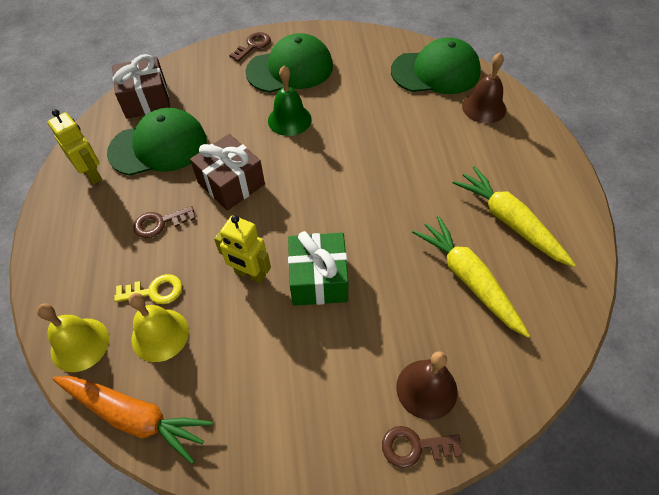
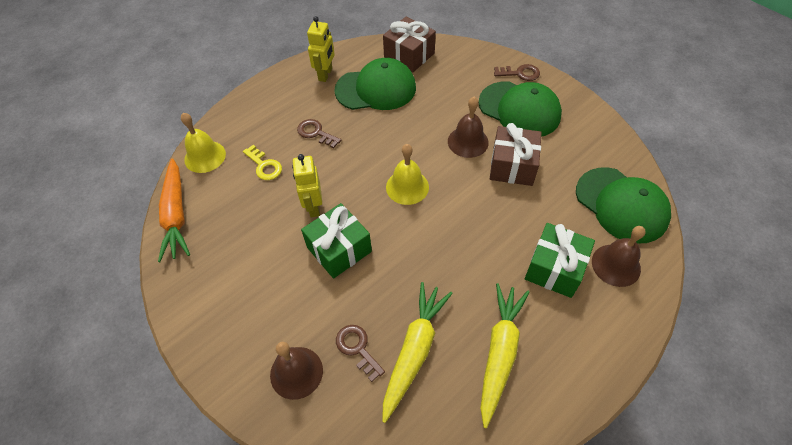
camera: 55 degrees right, 0 degrees up
(158, 146) = (376, 89): green cap -> green cap turned 45 degrees counterclockwise
(160, 335) = (236, 190): yellow bell -> yellow bell (407, 187)
(231, 183) = (379, 147): brown gift -> brown gift (512, 166)
(289, 119) = (468, 142): green bell -> brown bell
(414, 446) = (246, 389): brown key -> brown key (357, 348)
(460, 143) = (554, 268): none -> green gift

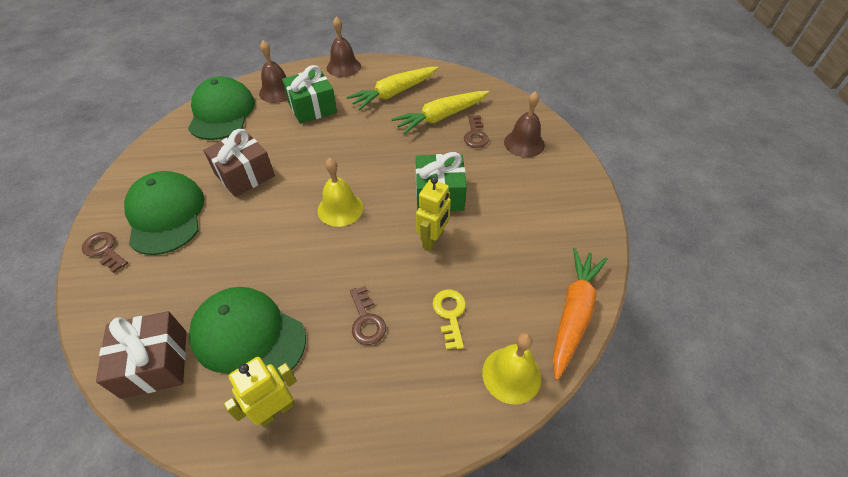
camera: 145 degrees left, 5 degrees down
(468, 142) = (246, 215): brown bell -> brown bell (343, 67)

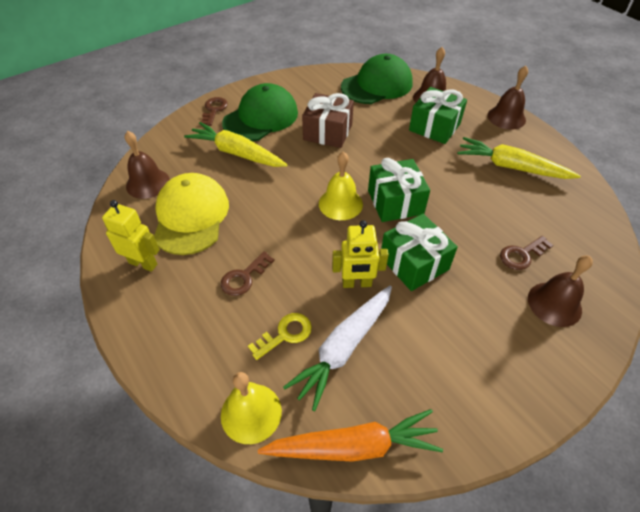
camera: 60 degrees right, 0 degrees up
(155, 363) = (148, 183): brown gift -> brown bell
(248, 337) = (191, 216): green cap -> yellow cap
(370, 173) = (395, 202): none -> green gift
(441, 117) = (517, 216): yellow carrot -> yellow carrot (236, 153)
(488, 279) = (343, 348): none -> white carrot

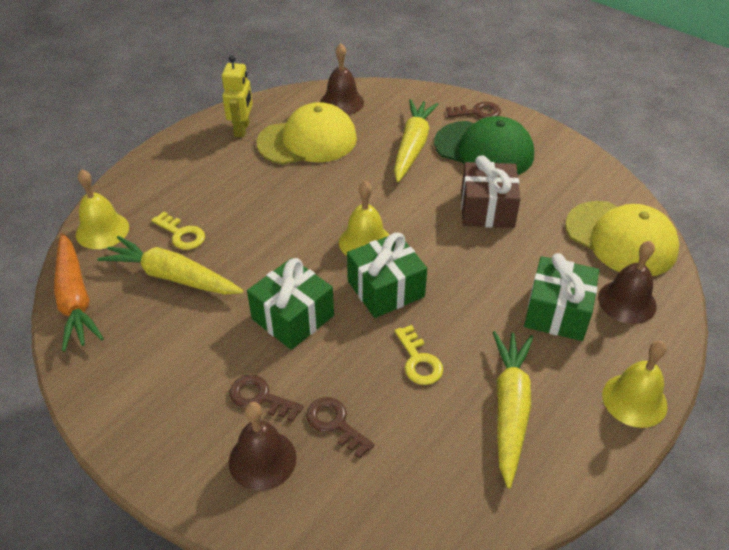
camera: 75 degrees right, 5 degrees down
(244, 277) = (241, 193): brown key -> brown key (260, 397)
(343, 348) = (172, 276): white carrot -> yellow carrot
(357, 283) = (252, 274): yellow robot -> none
(377, 85) = (621, 238): green cap -> yellow cap
(468, 199) = (418, 361): none -> yellow key
(506, 117) = (634, 400): brown bell -> yellow bell

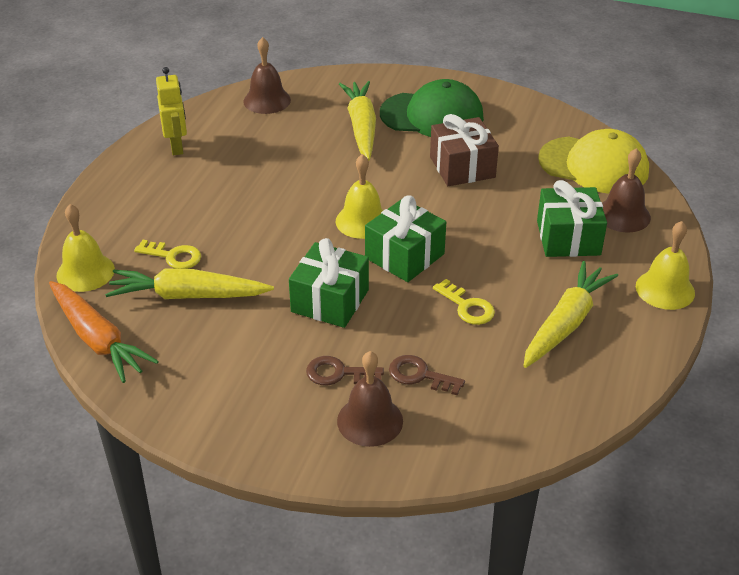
camera: 20 degrees left, 5 degrees down
(307, 140) = (252, 143): yellow cap -> none
(477, 112) = (408, 83): brown key -> none
(510, 409) = (566, 323): yellow carrot -> yellow carrot turned 45 degrees clockwise

